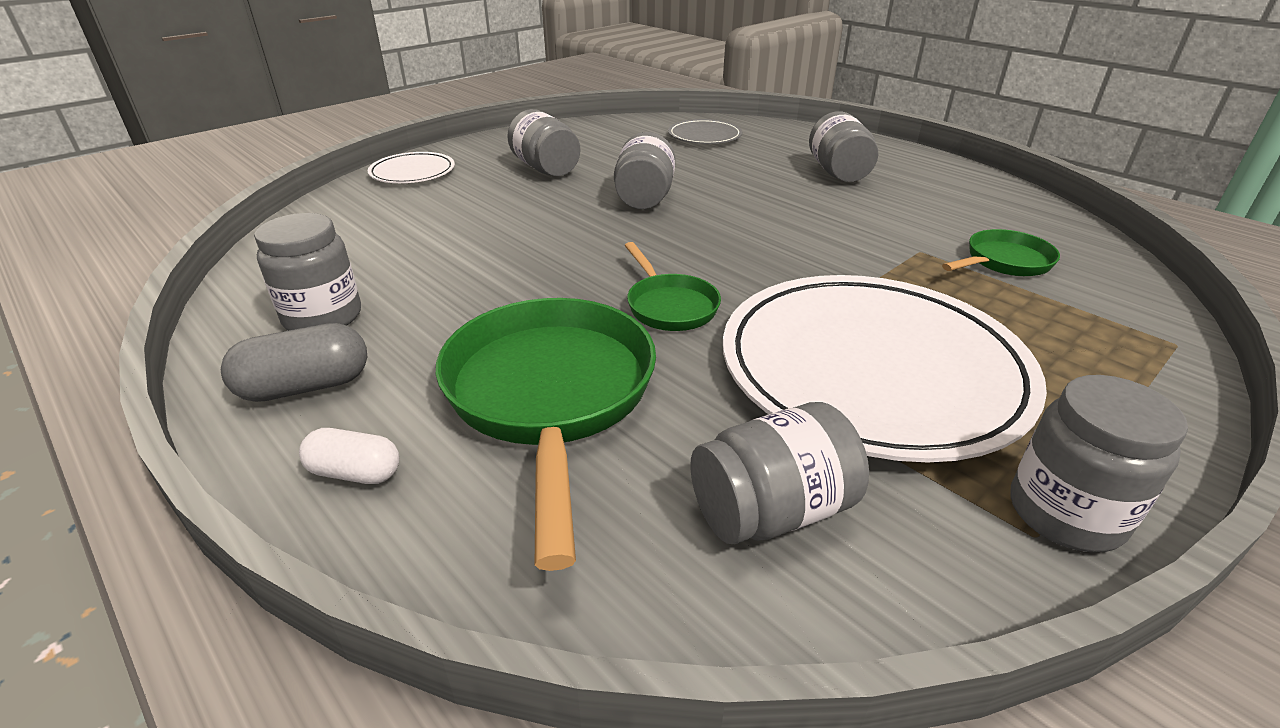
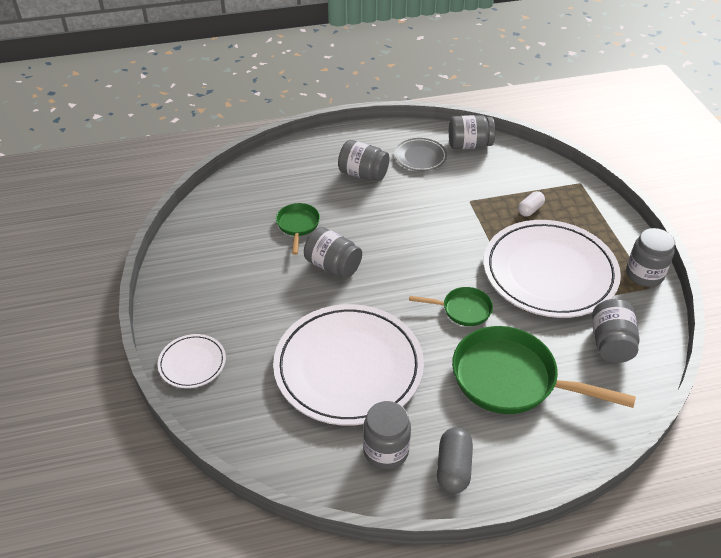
camera: 60 degrees left, 10 degrees up
(355, 472) = (530, 460): white capsule -> white capsule (530, 210)
(469, 252) = (348, 367): none -> white plate
(546, 168) = (247, 292): grey jar -> grey jar (469, 145)
(704, 136) = (258, 196): grey plate -> grey plate (420, 157)
(1004, 262) = (496, 182): green pan -> green pan (298, 226)

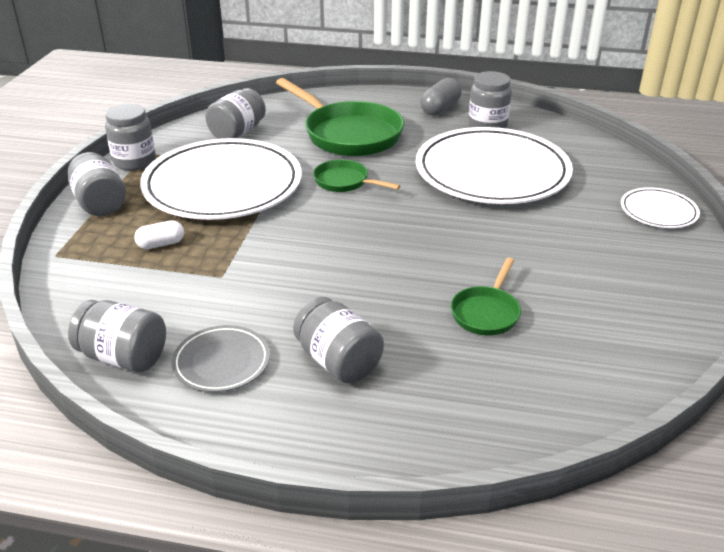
camera: 155 degrees left, 10 degrees down
(333, 266) = (461, 253): grey jar -> grey jar (100, 203)

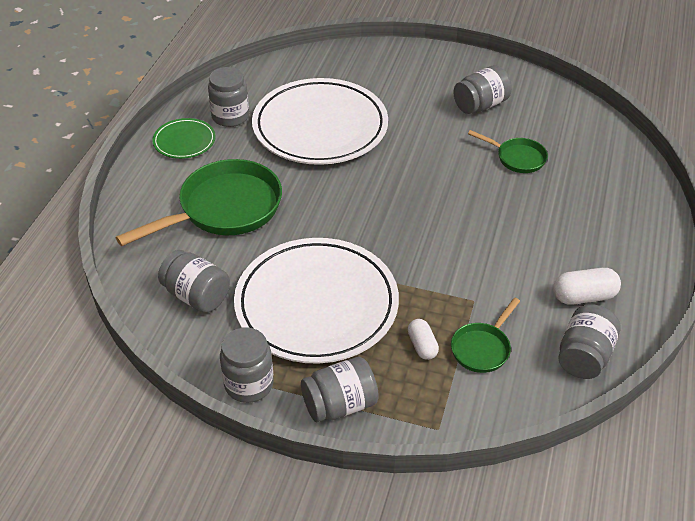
camera: 85 degrees left, 10 degrees up
(221, 362) = (584, 296): grey plate -> white capsule
(338, 361) = (576, 234): grey jar -> grey jar (480, 105)
(344, 182) = (322, 217): green pan -> green pan (482, 348)
(440, 109) = (184, 141): grey capsule -> green plate
(658, 211) = (392, 57): white plate -> none

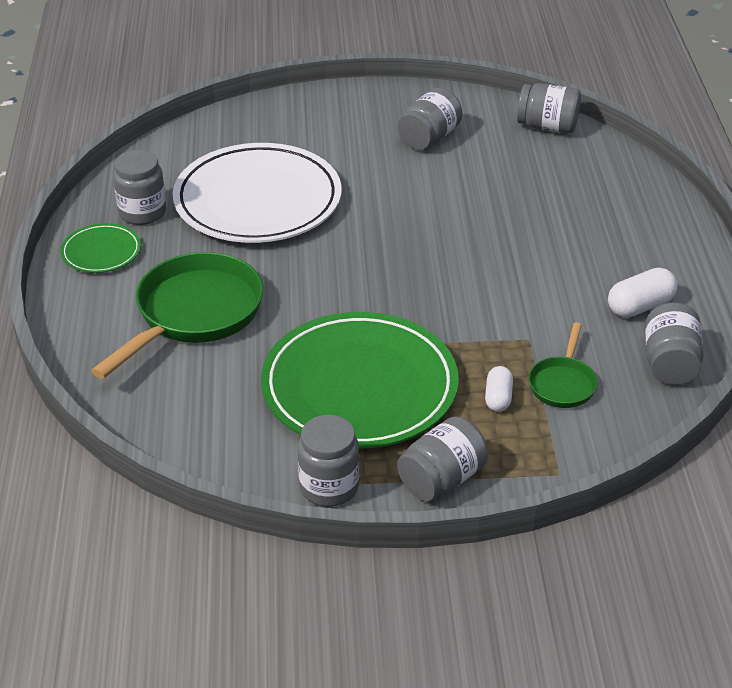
camera: 20 degrees left, 5 degrees down
(196, 296) = (215, 413): grey jar -> grey jar (547, 126)
(316, 304) = (359, 387): white plate -> green plate
(422, 346) = (498, 398): white capsule -> white capsule turned 45 degrees clockwise
(517, 158) = (499, 184): green pan -> none

